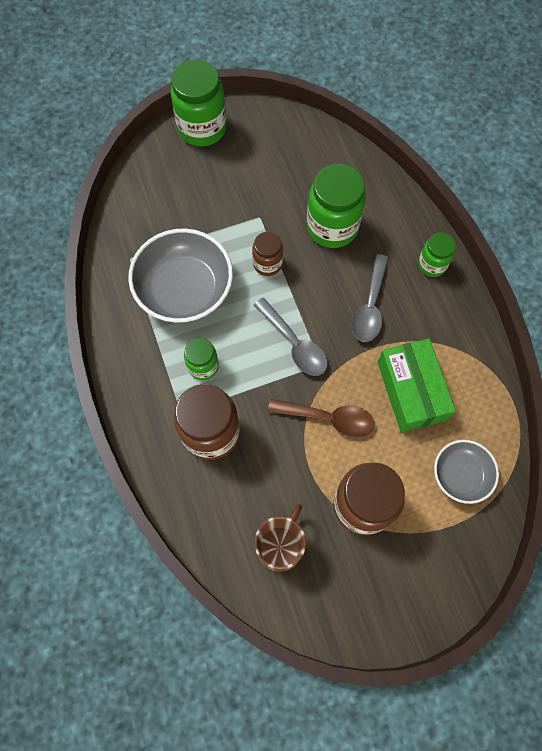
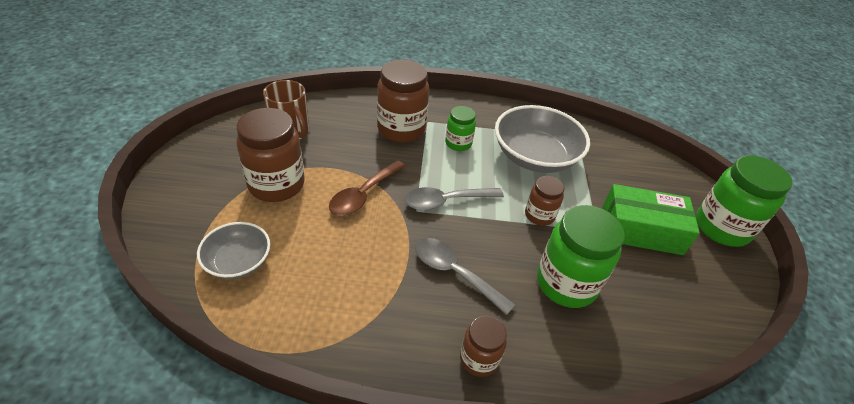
camera: 110 degrees right, 25 degrees down
(411, 390) = (345, 263): green box -> green box (641, 230)
(432, 265) = (479, 359): green jar -> brown jar

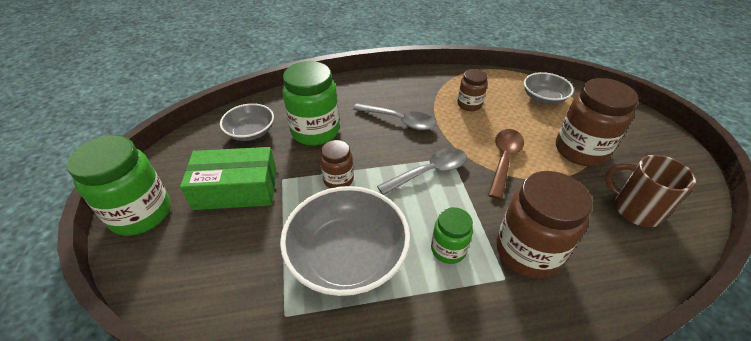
camera: 170 degrees right, 0 degrees up
(479, 359) = (370, 85): brown jar -> brown jar (469, 104)
(650, 303) = (251, 132): none -> grey bowl

